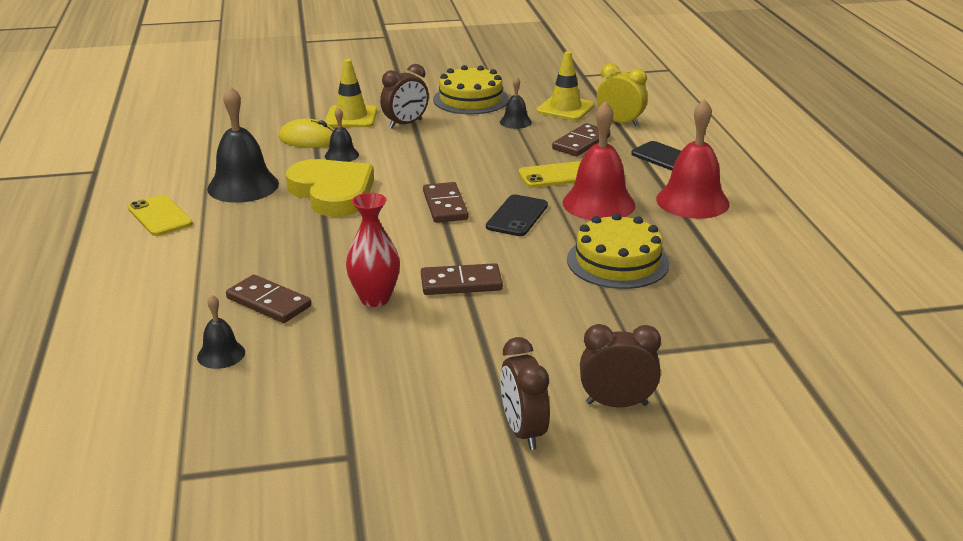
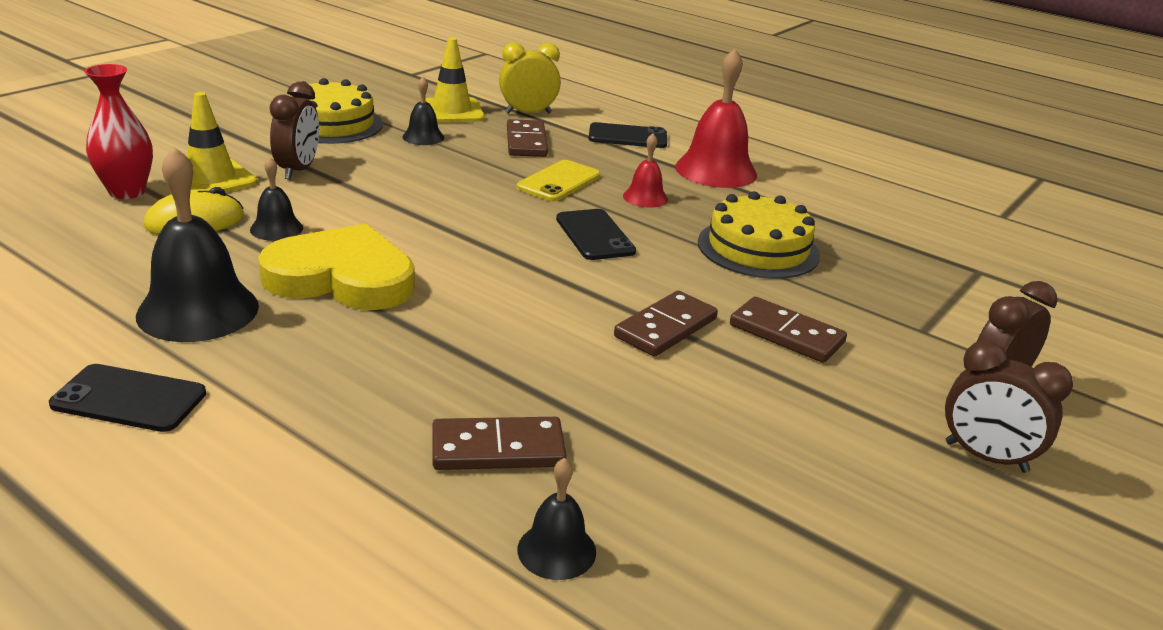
camera: 45 degrees left, 0 degrees up
(159, 216) = (129, 399): yellow phone -> black phone
(375, 299) = (612, 385): red vase -> red vase (127, 192)
(445, 205) = (503, 249): brown domino -> brown domino (786, 334)
(598, 203) = (645, 197): red bell -> red bell, size x0.51

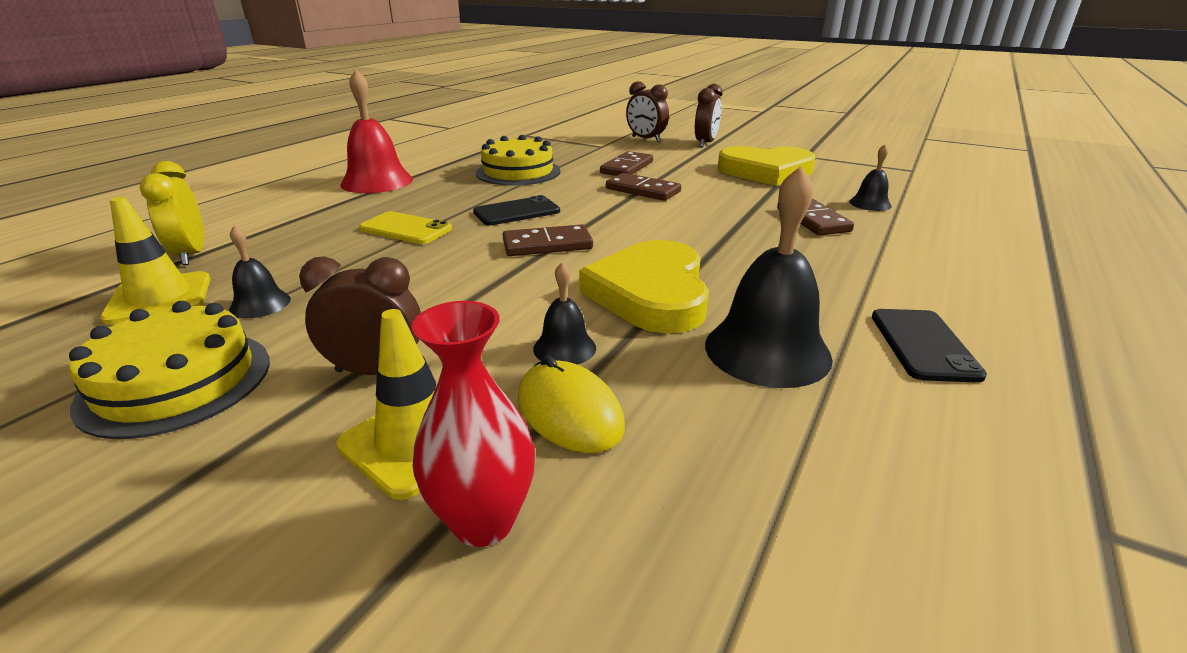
camera: 95 degrees left, 0 degrees up
(526, 142) = (293, 249): brown domino -> brown domino (547, 245)
(627, 137) = (287, 210): black phone -> none
(645, 197) = (437, 200): red bell -> none
(771, 481) = (766, 171): none -> yellow heart

